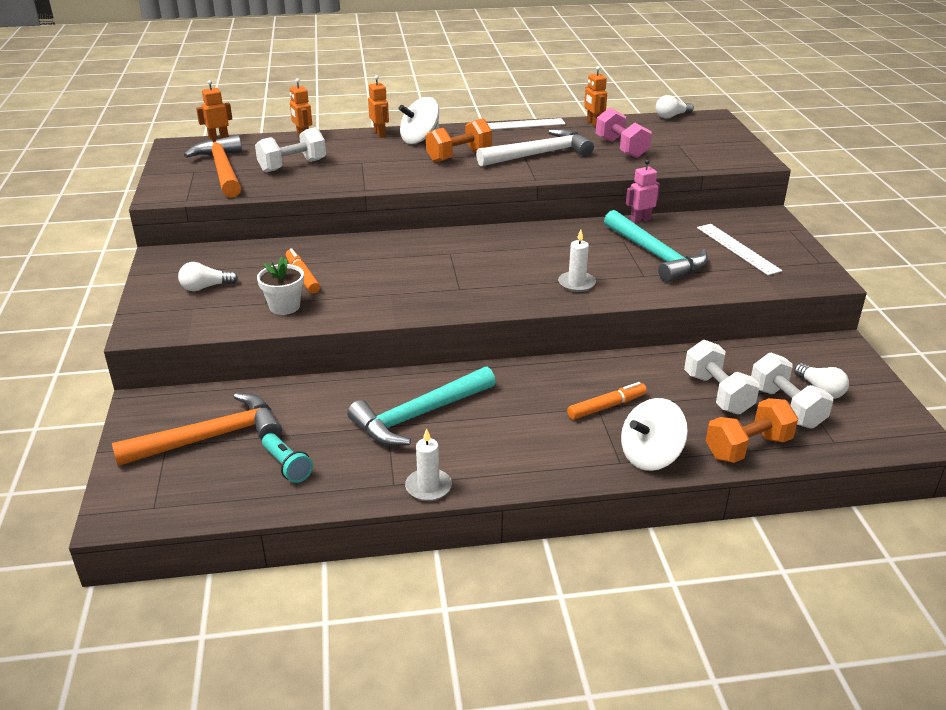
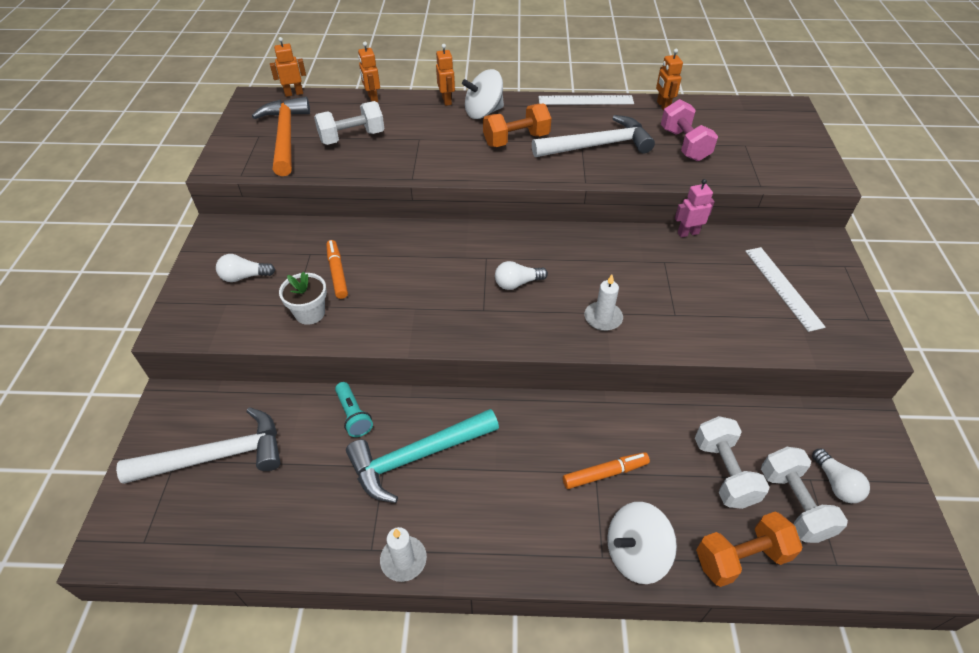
camera: 10 degrees right, 15 degrees up
(209, 438) = (216, 456): orange hammer -> white hammer
(287, 466) = (277, 506): turquoise flashlight -> turquoise flashlight (353, 415)
(655, 255) = (693, 286): turquoise hammer -> none
(671, 116) = (747, 102): white light bulb -> white light bulb (517, 283)

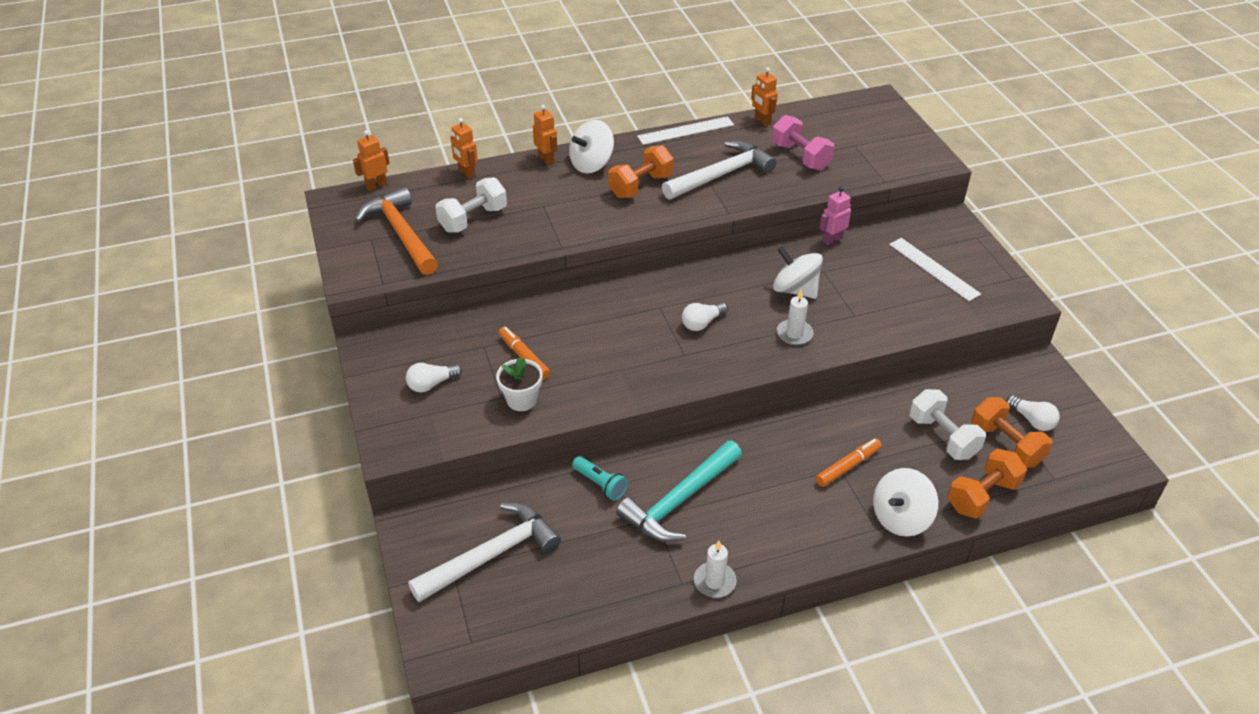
camera: 20 degrees left, 5 degrees down
(626, 273) = (795, 290): none -> white spinning top
(793, 504) = (1006, 445): white dumbbell -> orange dumbbell

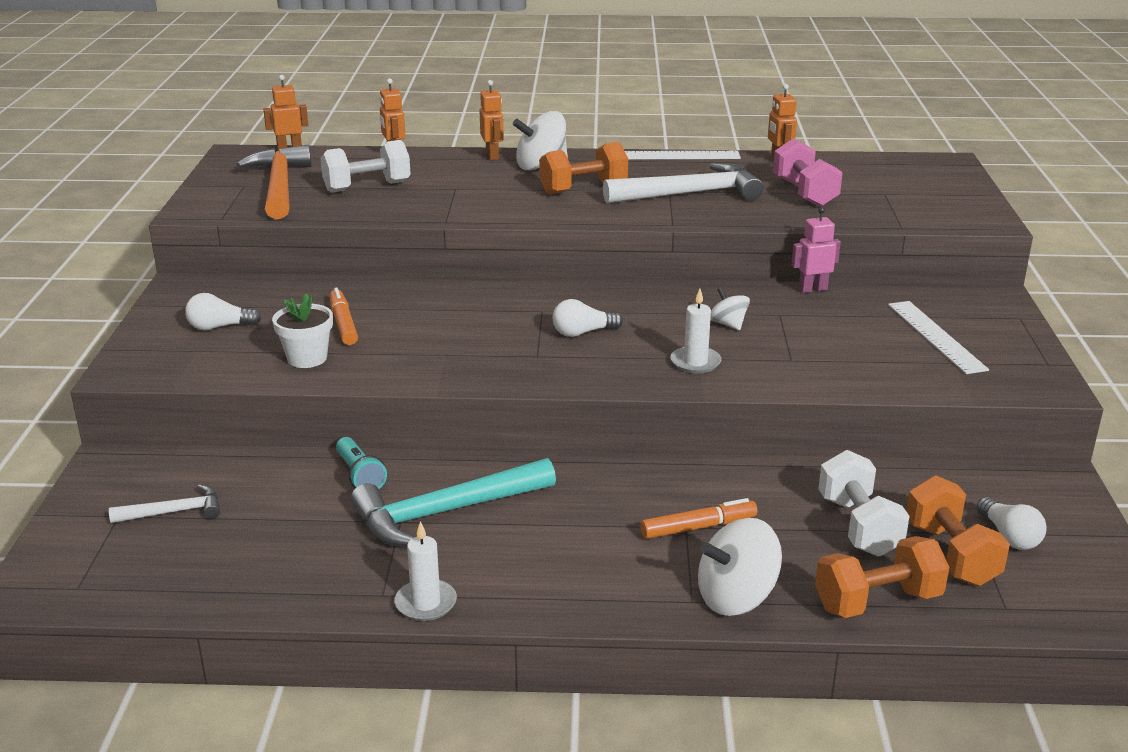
camera: 20 degrees right, 15 degrees down
(491, 555) = (174, 512): white hammer -> white hammer, size x0.53
(795, 290) = (728, 324): white spinning top -> white spinning top, size x0.56

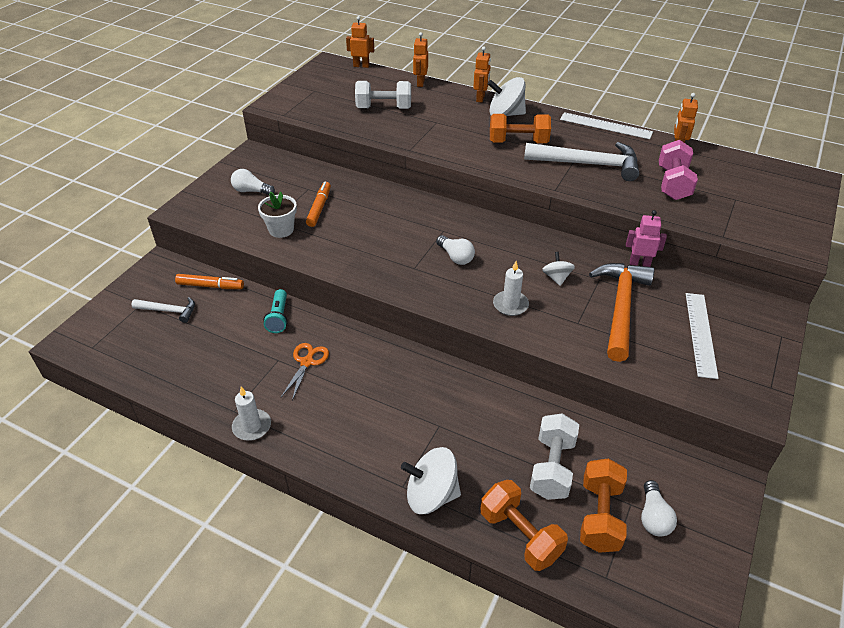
camera: 25 degrees right, 15 degrees up
(279, 186) = (333, 95): orange hammer -> orange hammer (620, 308)
(446, 512) = (307, 362): turquoise hammer -> orange scissors
(583, 333) = (455, 257): white light bulb -> white light bulb turned 135 degrees counterclockwise
(698, 527) = (446, 429): orange marker -> orange marker (210, 286)
(877, 601) = (520, 535): orange dumbbell -> orange dumbbell turned 45 degrees clockwise

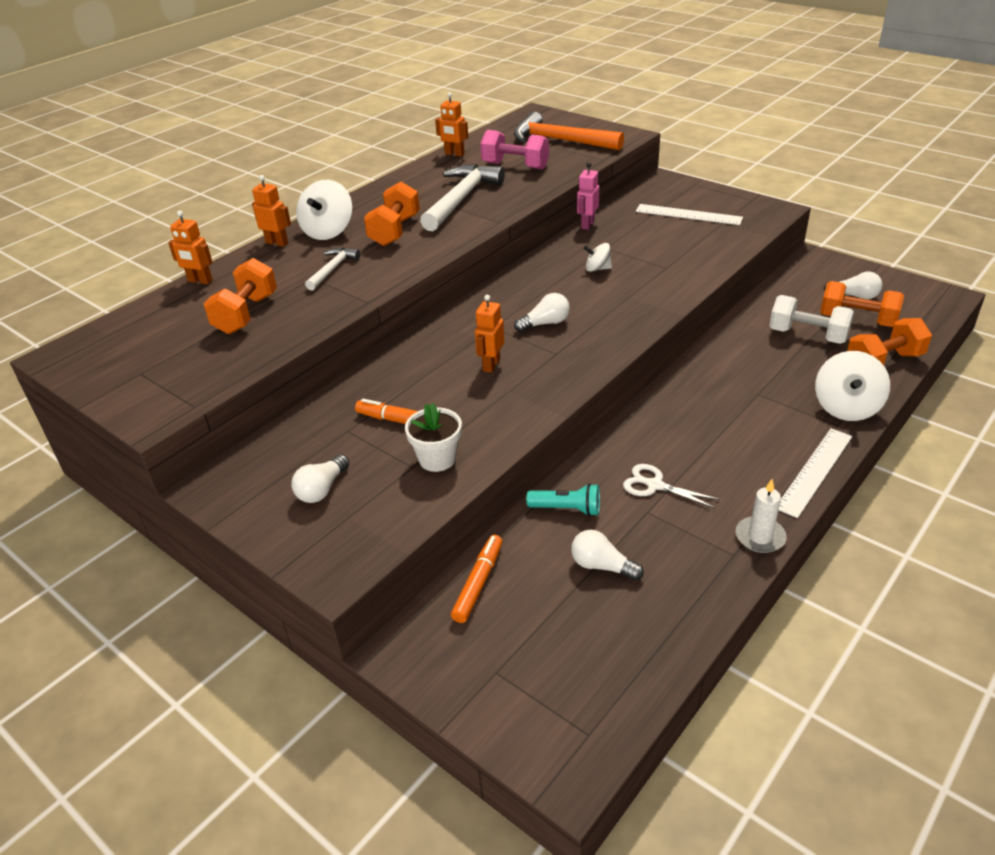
camera: 75 degrees left, 5 degrees down
(168, 311) = (523, 633): white hammer -> white hammer (332, 269)
(223, 340) = (602, 566): none -> white light bulb
(307, 362) = (655, 485): orange scissors -> white scissors
(361, 66) = (101, 326): orange robot -> orange robot (491, 365)
(384, 108) = (246, 314): white dumbbell -> orange dumbbell
(510, 305) = (633, 299): white candle -> none
(605, 126) = (393, 181): white ruler -> white ruler (815, 471)
(620, 308) = (649, 243): orange hammer -> orange hammer (560, 141)

